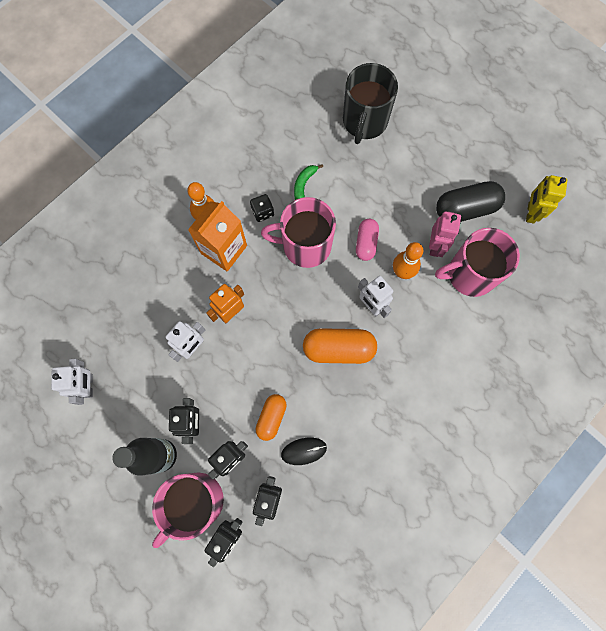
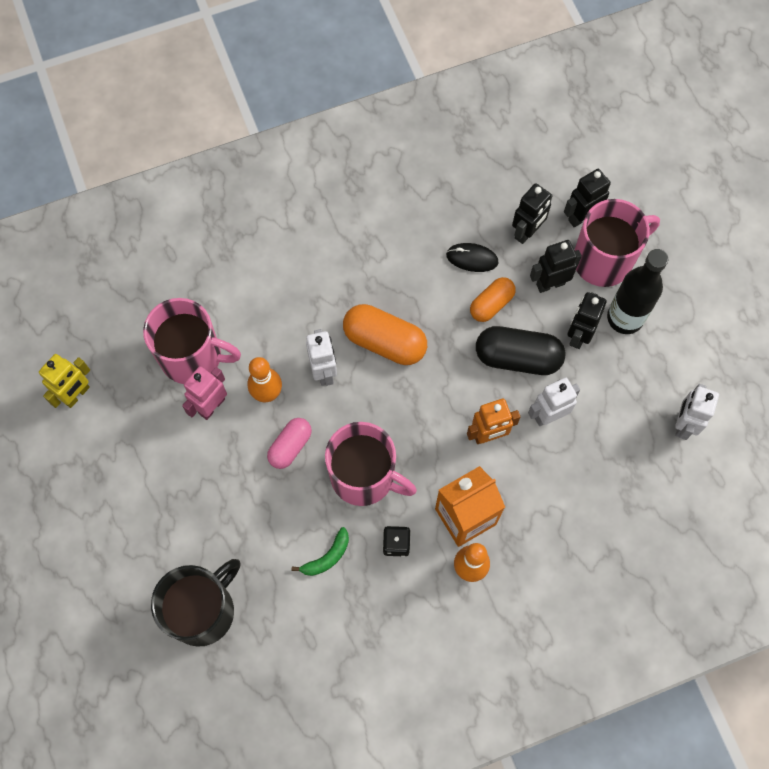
camera: 155 degrees left, 5 degrees down
(465, 209) = (148, 434): black capsule -> black capsule (517, 357)

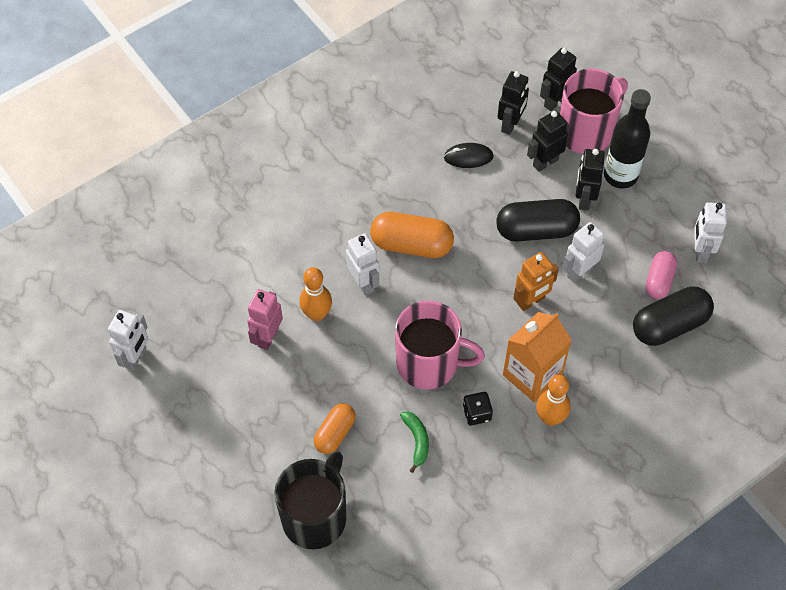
camera: 15 degrees left, 10 degrees down
(76, 395) = (136, 357): yellow robot -> white robot
(193, 357) = (237, 299): pink mug -> none
(290, 446) = (352, 354): pink capsule -> pink capsule (659, 280)
(327, 557) = (417, 441): green banana -> green banana turned 45 degrees counterclockwise
(491, 304) = (498, 191): orange capsule -> orange capsule (335, 433)
(625, 499) = (669, 325): none -> black capsule

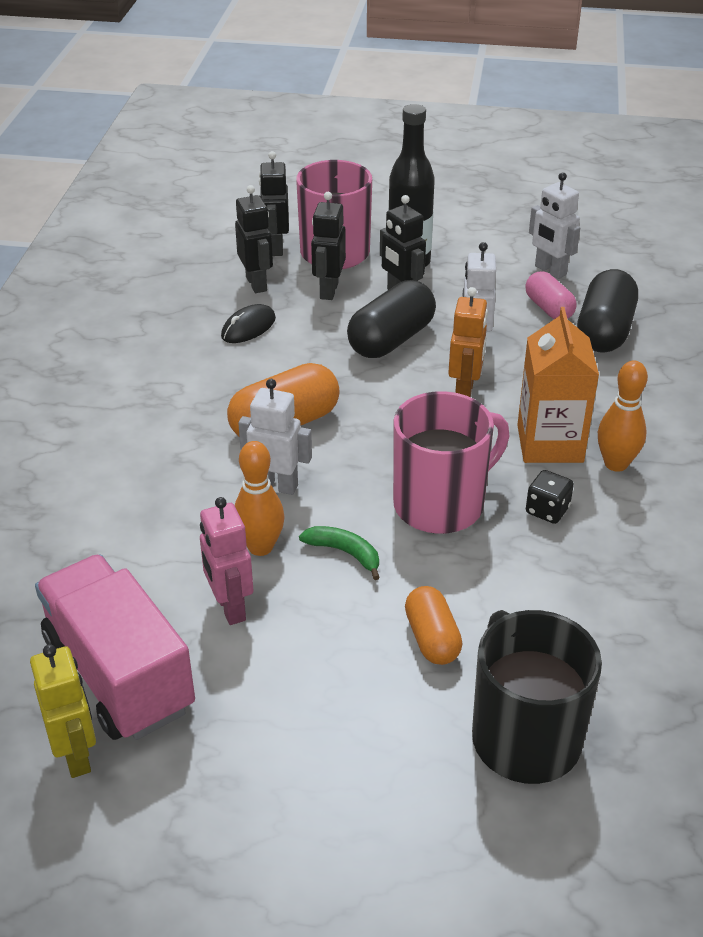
camera: 45 degrees left, 20 degrees down
(136, 357) = (76, 755): white robot -> yellow robot
(189, 331) = (119, 674): none -> pink truck
(417, 441) = (525, 577): green banana -> green banana (344, 553)

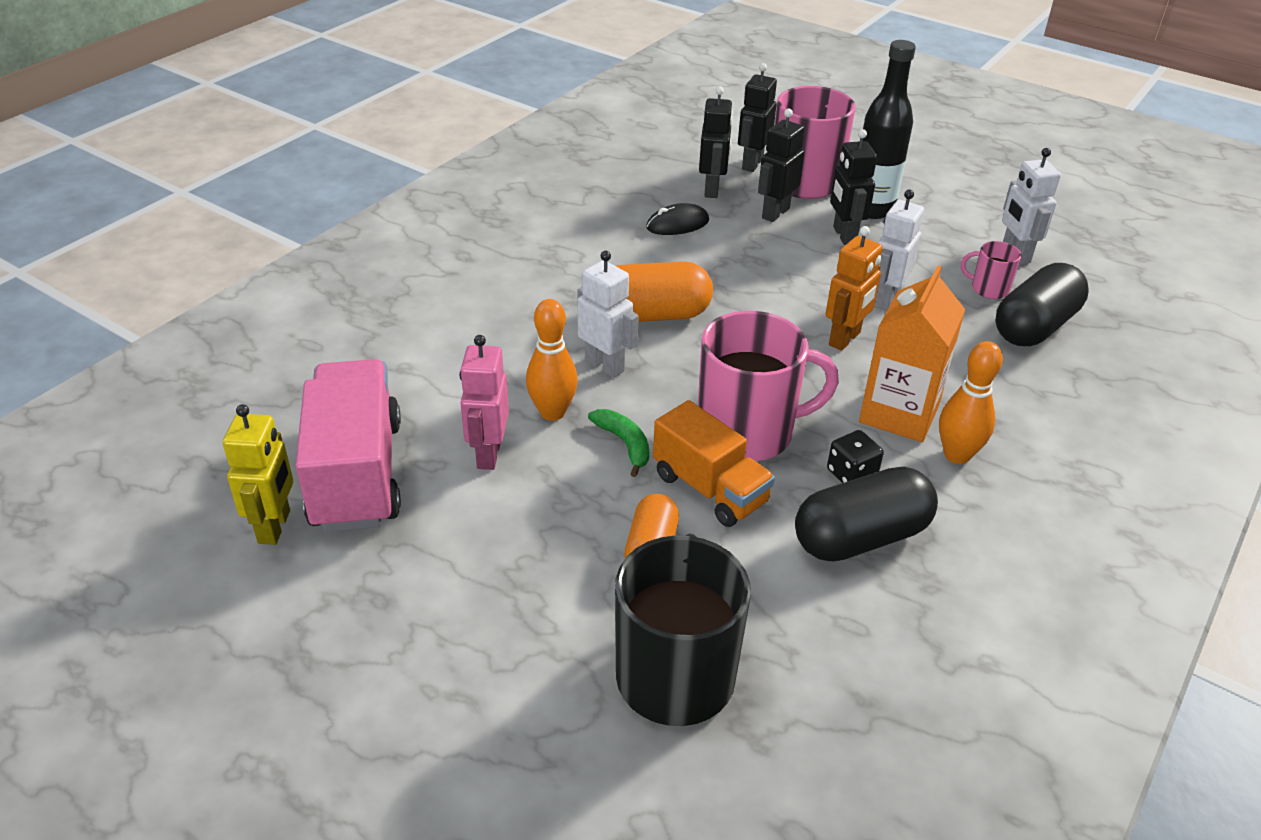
camera: 25 degrees right, 0 degrees up
(391, 340) = (804, 272): black capsule -> black capsule (860, 537)
(444, 566) = (710, 489): none -> orange truck
(549, 308) = (988, 289): pink capsule -> pink mug

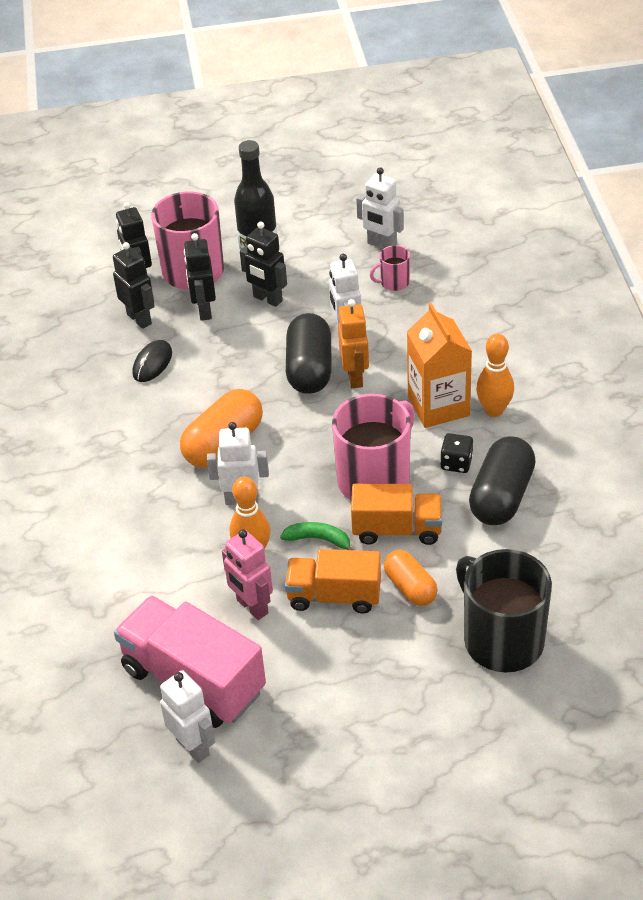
camera: 40 degrees left, 5 degrees up
(275, 527) = (193, 747): yellow robot -> white robot
(570, 501) = (334, 596): none -> orange truck
(1035, 327) = (445, 293): black capsule -> black capsule (310, 369)

